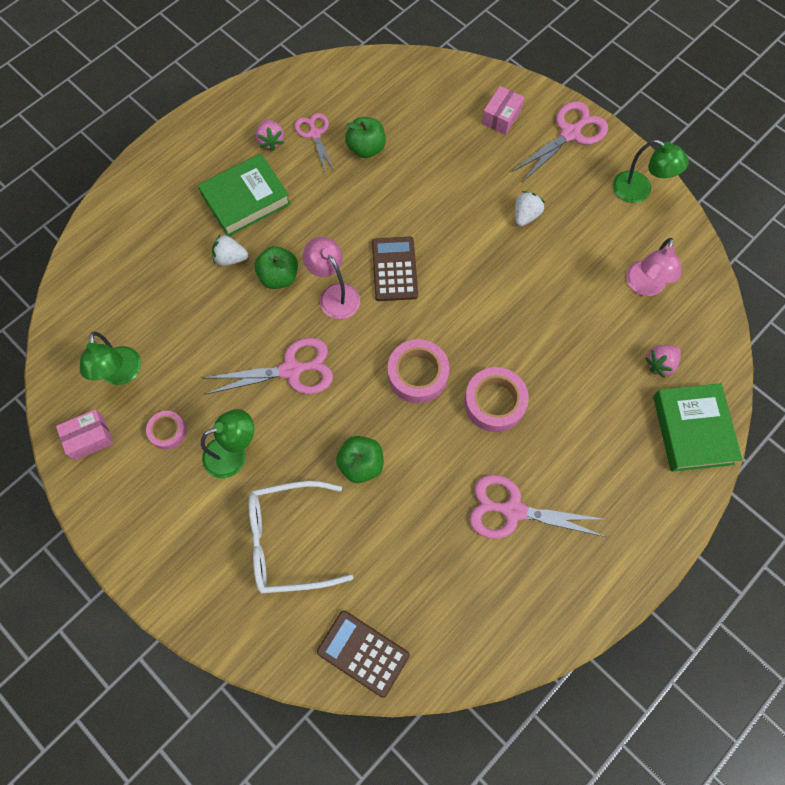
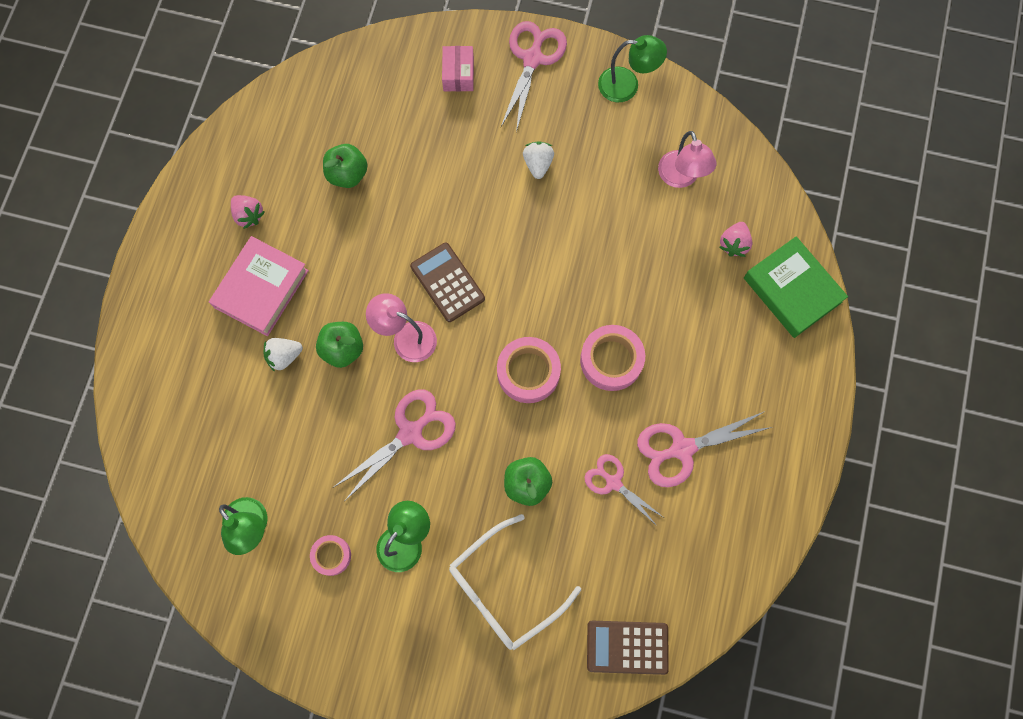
camera: 30 degrees left, 5 degrees up
(89, 438) = (260, 604): pink box -> none
(246, 199) = (261, 289): green book -> pink book
(315, 134) = (288, 185): pink scissors -> pink scissors (613, 482)

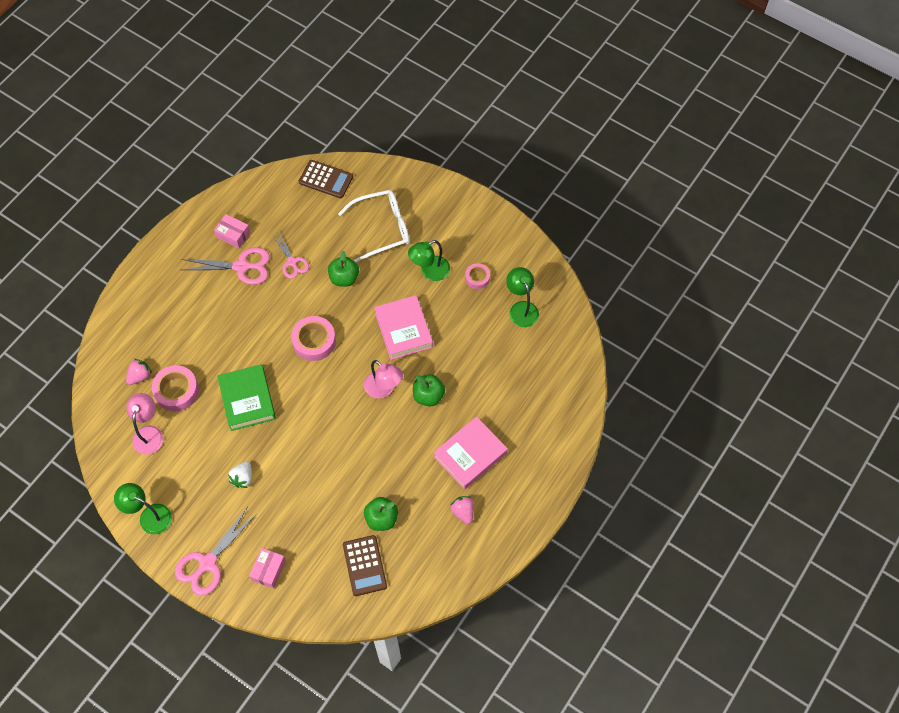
camera: 160 degrees left, 10 degrees down
(284, 356) = (469, 404): white strawberry -> none
(411, 433) = (403, 330): pink scissors -> pink book
(447, 282) = (342, 416): brown calculator -> brown calculator (364, 565)
(611, 360) = (258, 331): pink tape -> pink tape (176, 391)
(719, 496) = (233, 235): none -> pink box
(792, 290) = (120, 334): green book -> green book (247, 400)

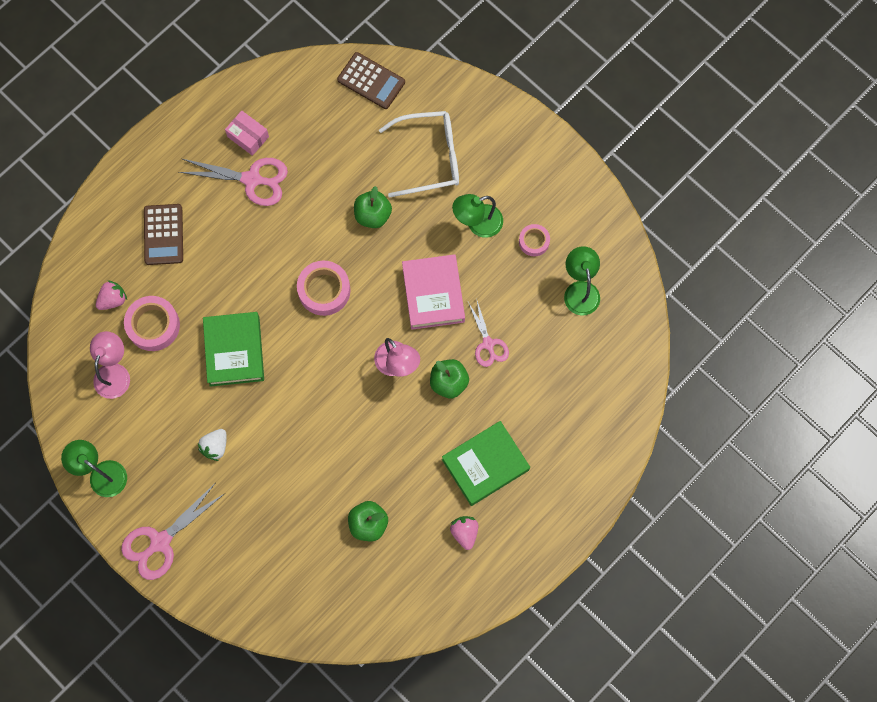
camera: 10 degrees right, 10 degrees up
(268, 570) = (229, 562): pink box -> none
(292, 262) = (313, 184): pink scissors -> pink scissors (488, 344)
(364, 565) = (339, 577): brown calculator -> brown calculator (163, 234)
(470, 455) = (485, 464): pink book -> green book

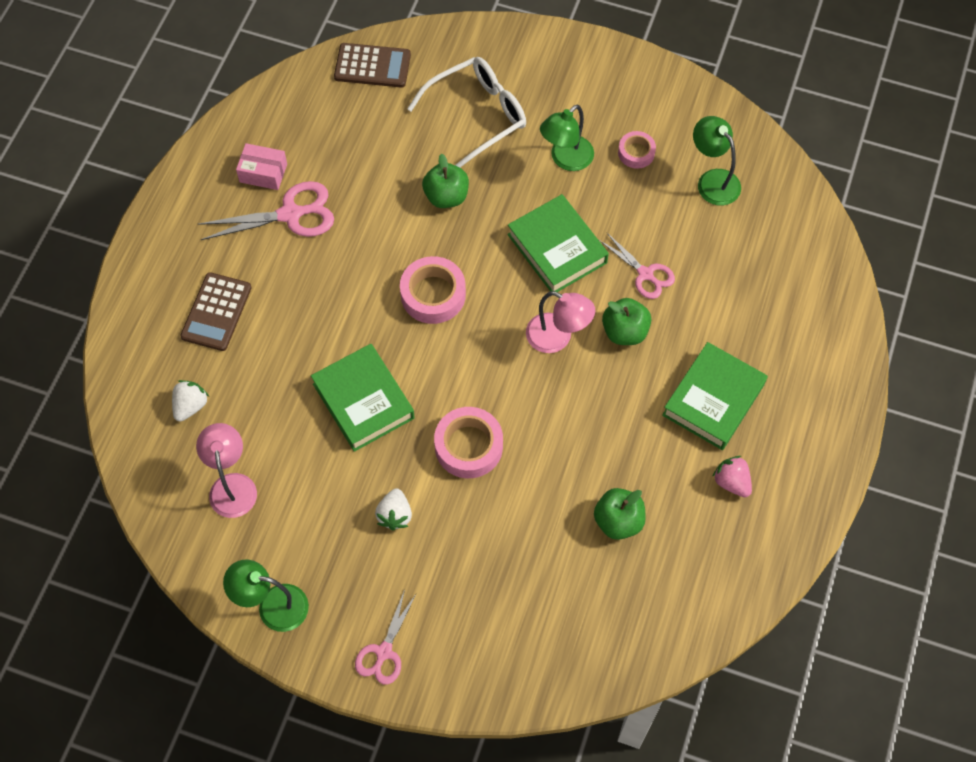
camera: 25 degrees left, 10 degrees down
(113, 300) = (190, 406): pink strawberry -> white strawberry
(153, 325) = (253, 414): pink tape -> pink tape (468, 446)
(160, 542) = (383, 652): pink scissors -> pink scissors, size x0.64
(163, 234) = (216, 312): brown calculator -> brown calculator turned 45 degrees clockwise
(433, 294) = (557, 249): pink book -> green book

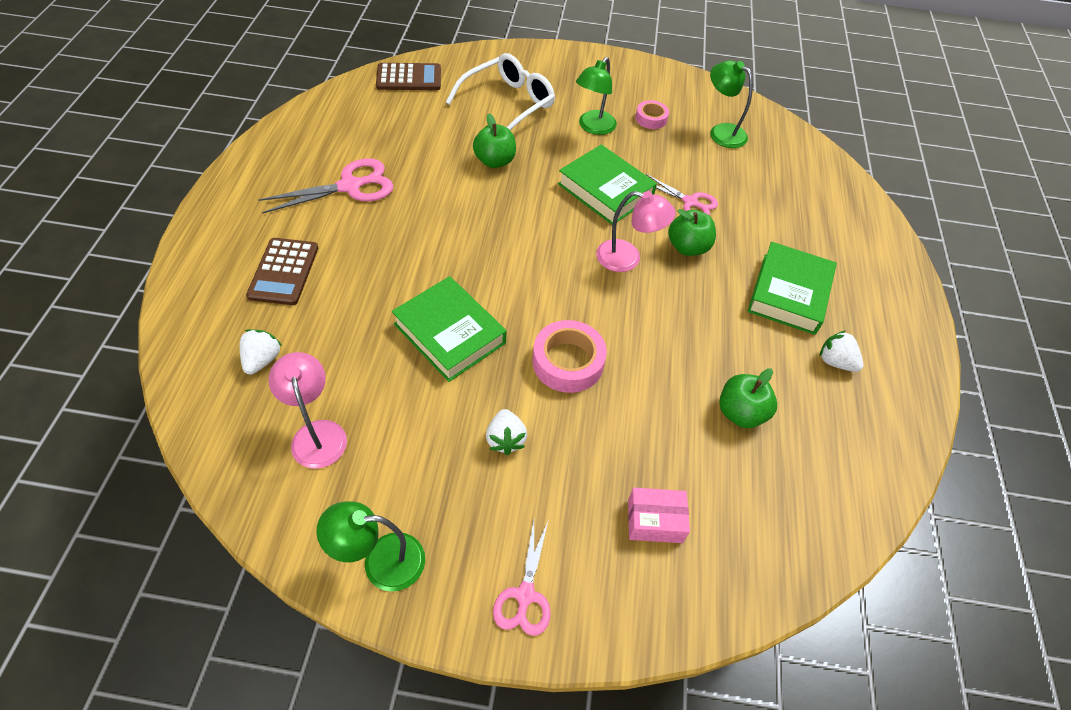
camera: 15 degrees left, 10 degrees down
(263, 173) = (319, 158): pink box -> pink box (654, 521)
(433, 294) = (500, 236): pink tape -> none
(731, 482) = (835, 361): pink strawberry -> white strawberry

